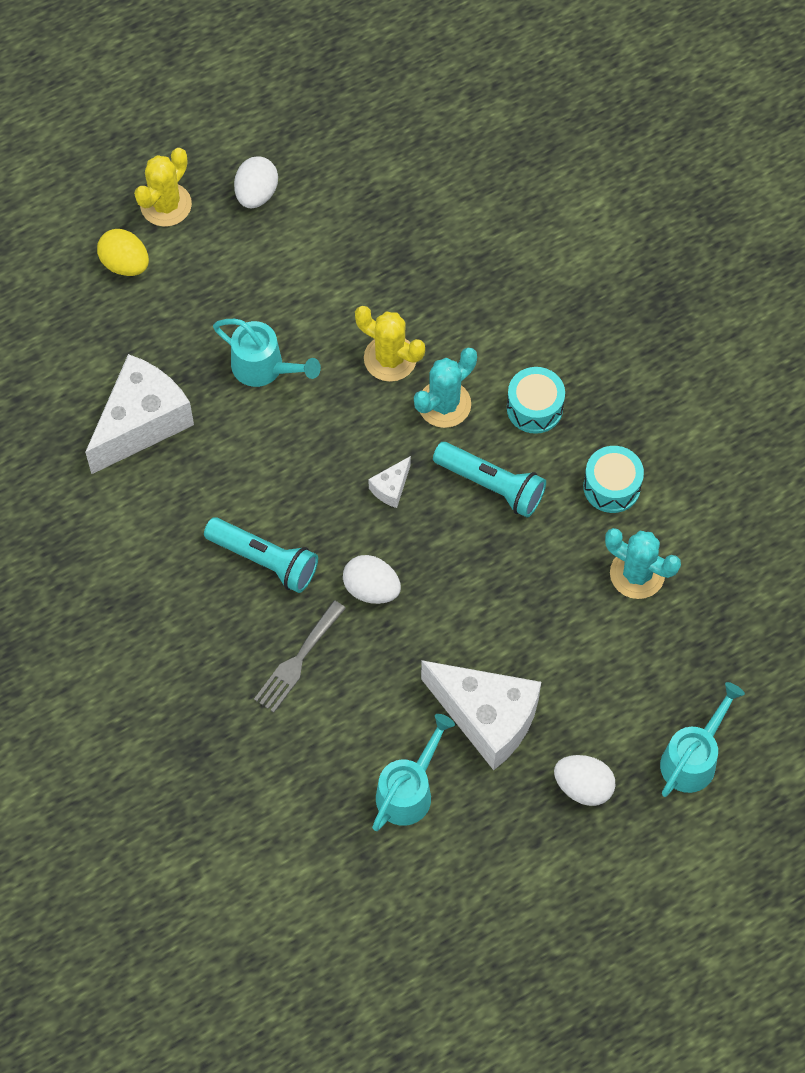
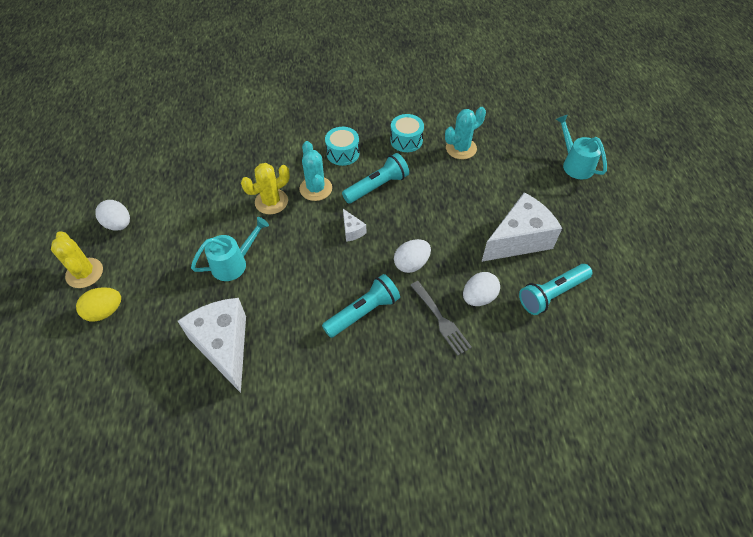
camera: 65 degrees left, 10 degrees down
(409, 790) = (552, 294): turquoise watering can -> turquoise flashlight
(583, 787) = (576, 213): white egg -> white egg (478, 297)

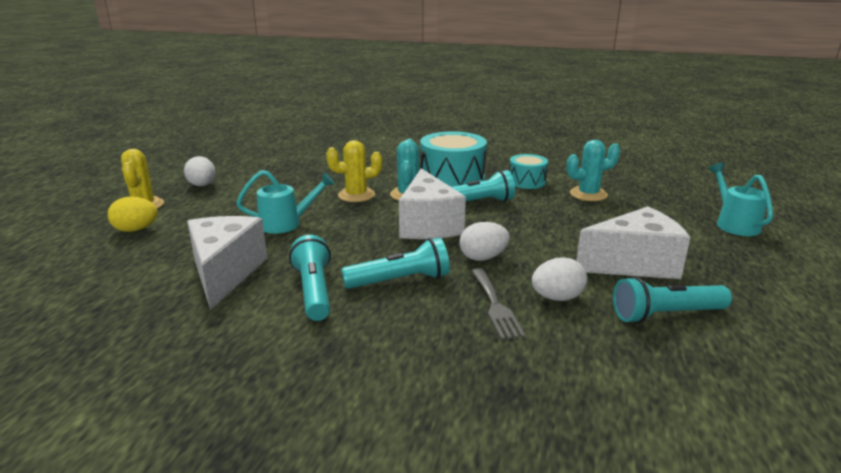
camera: 20 degrees right, 30 degrees down
(306, 345) = (314, 291): none -> turquoise flashlight
(343, 153) = (452, 179): turquoise drum -> turquoise drum, size x1.76
(352, 231) = (428, 225): white cheese -> white cheese, size x2.34

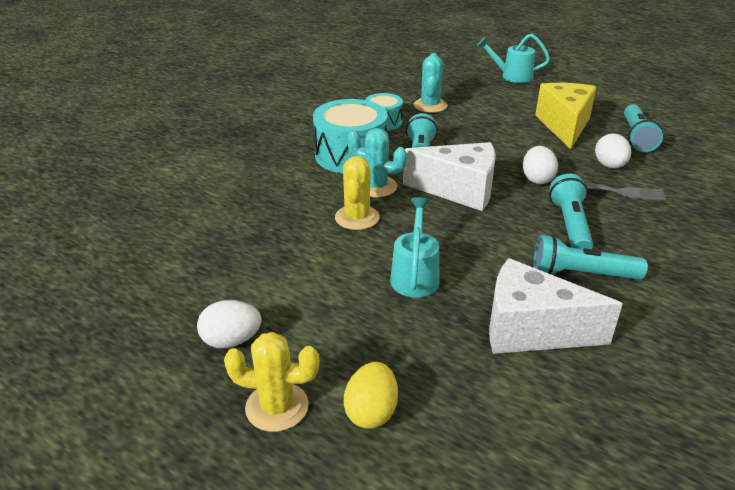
camera: 70 degrees left, 10 degrees up
(634, 264) = (564, 126): white cheese -> yellow cheese

